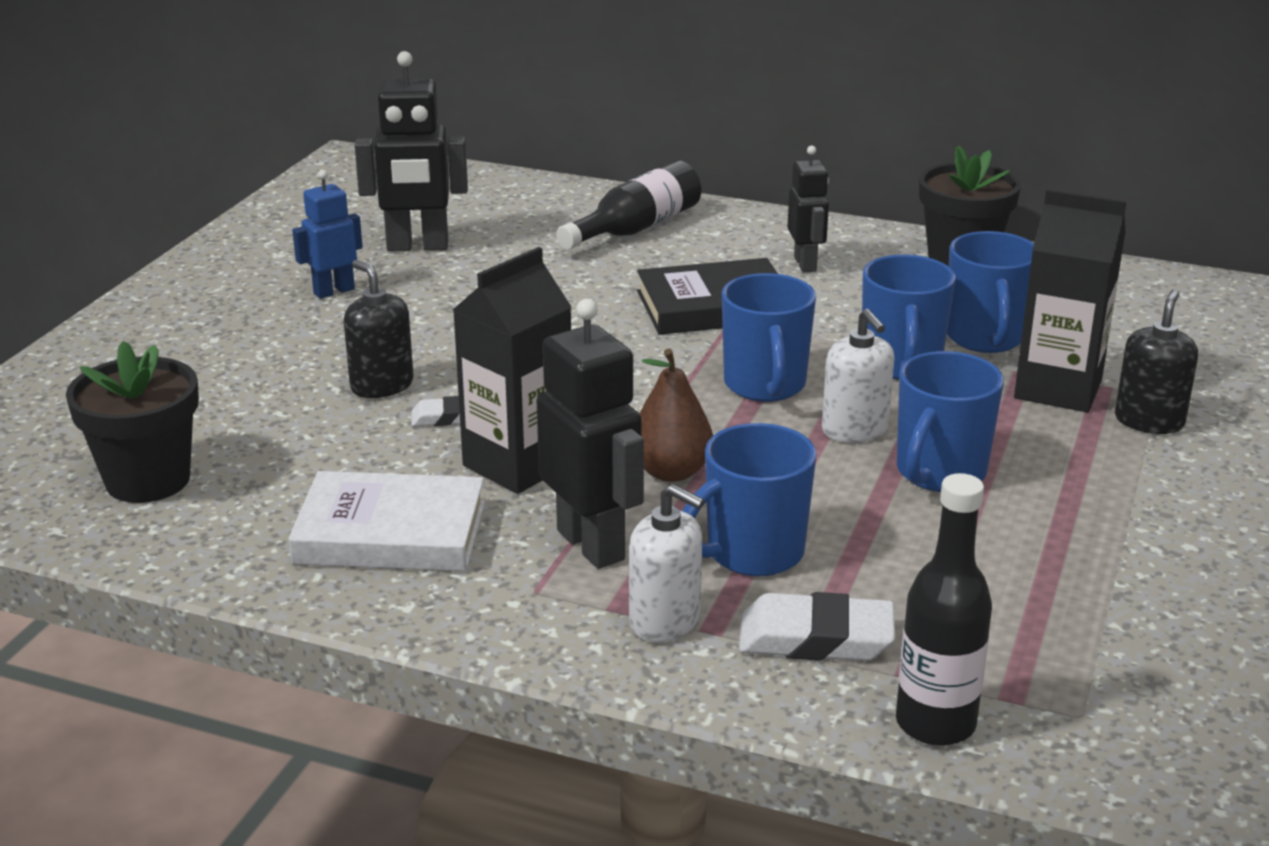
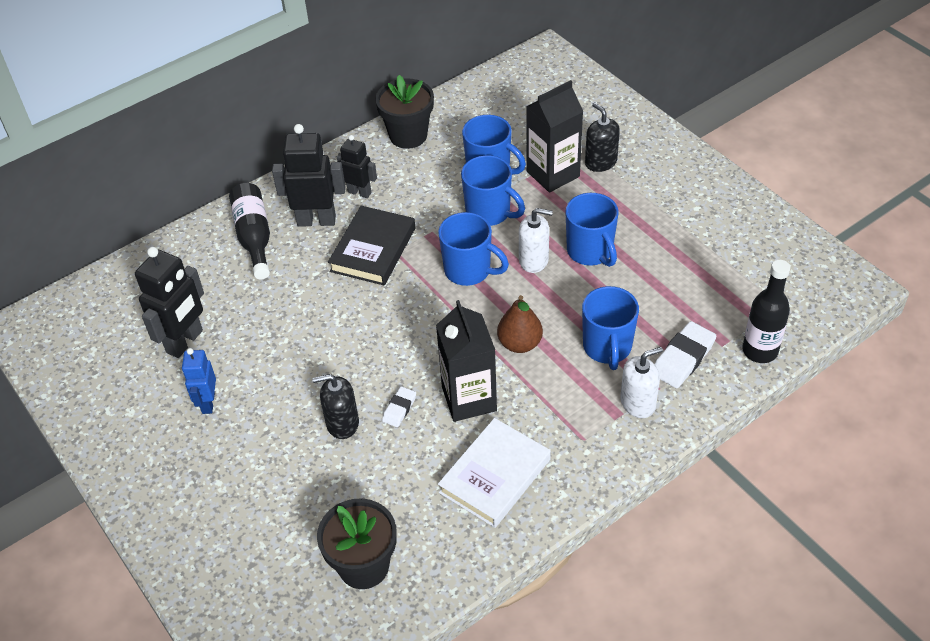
camera: 55 degrees left, 20 degrees up
(592, 545) = (560, 402): black robot -> black robot (316, 220)

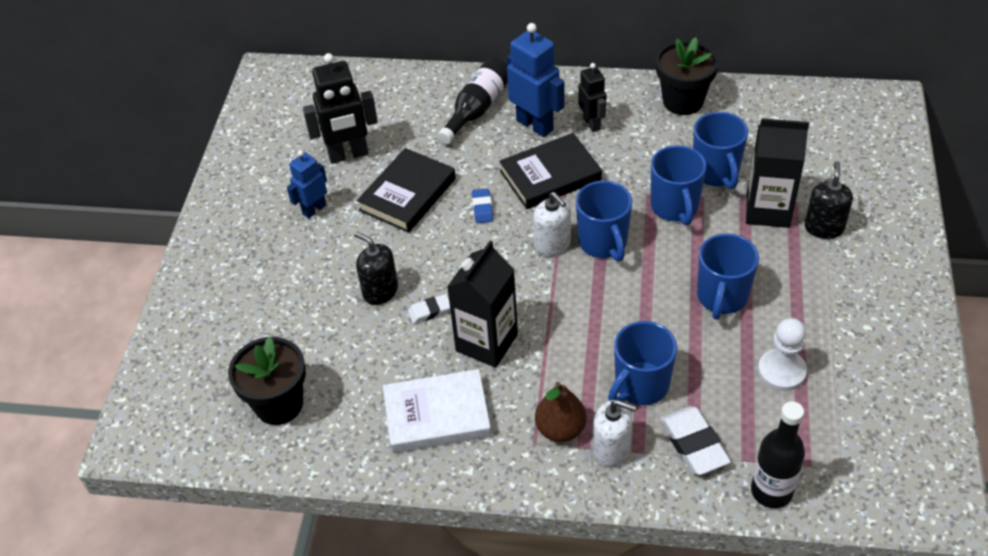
camera: 45 degrees right, 0 degrees up
(275, 338) = (407, 194): none -> black book
(316, 220) = (535, 125): black robot -> blue robot
(349, 307) = (482, 208): none -> blue eraser
(520, 343) = (575, 329): brown pear -> brown pear (560, 429)
(534, 260) = (665, 271): white soap dispenser -> white soap dispenser (552, 244)
(680, 272) = (781, 371): none -> white pawn
(683, 358) = (694, 444): white eraser -> white eraser turned 75 degrees clockwise

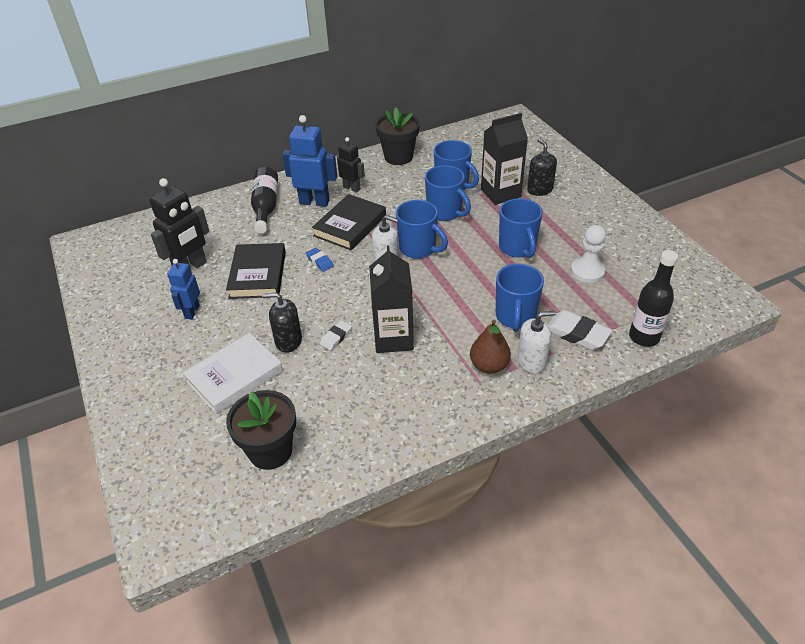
camera: 35 degrees left, 5 degrees down
(437, 415) = (398, 399): white book -> white book (234, 376)

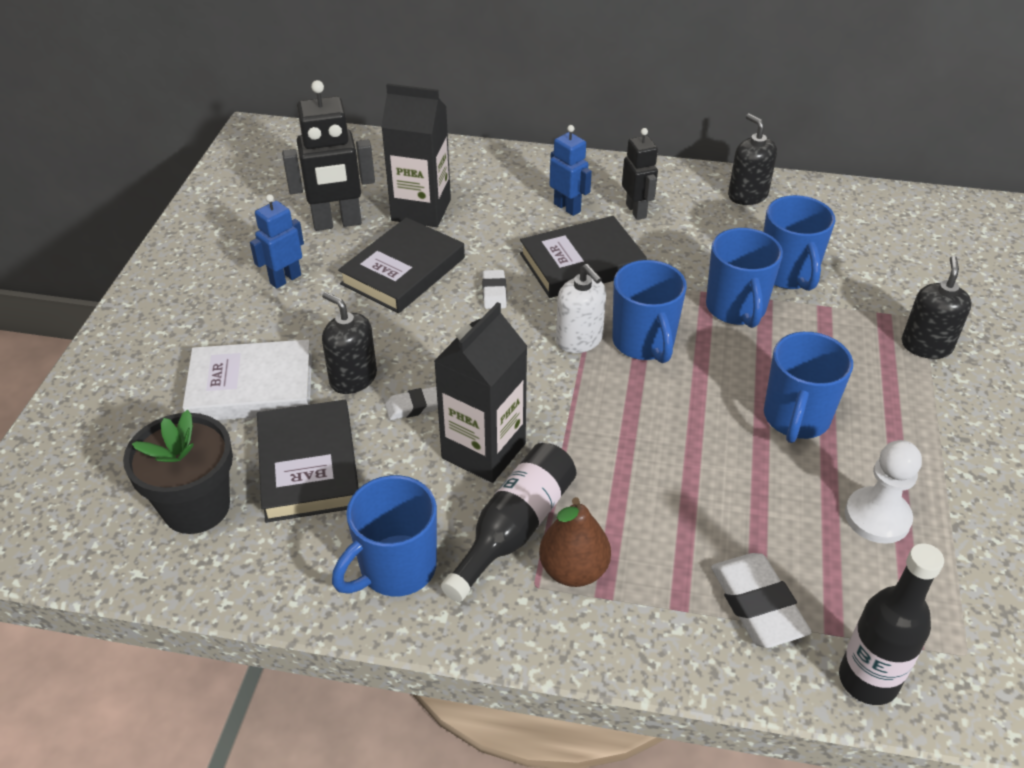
camera: 35 degrees right, 0 degrees up
(266, 207) = (499, 186): black bottle -> black bottle (514, 529)
(311, 395) = (308, 466): none -> black book
(314, 202) = (567, 207): blue robot -> blue robot, size x0.61
(320, 261) = (494, 293): blue eraser -> white eraser
(398, 157) = (747, 195): black flower pot -> black soap dispenser
(500, 193) = (854, 321): black carton -> black carton (421, 210)
(515, 317) = (685, 522): blue mug -> blue mug (396, 569)
(531, 361) = (642, 603): white soap dispenser -> none

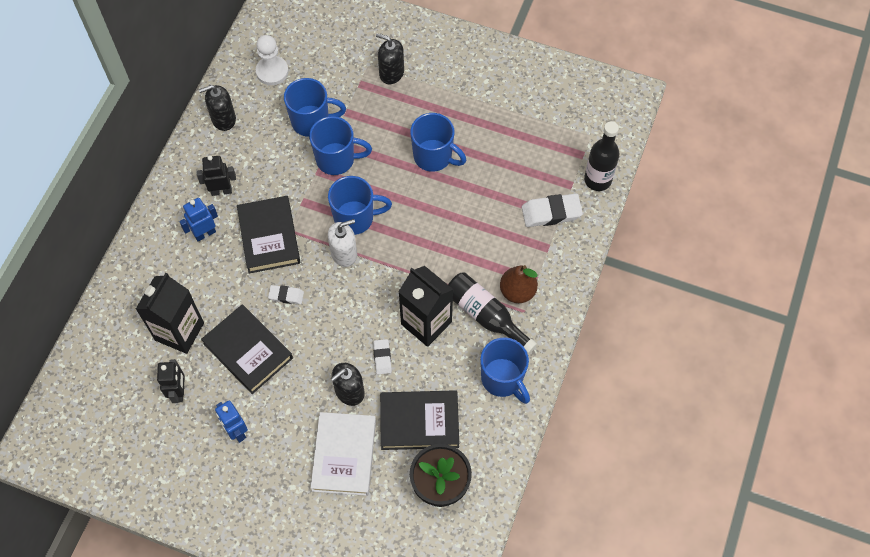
camera: 80 degrees left, 20 degrees up
(337, 223) = (179, 392): black robot -> black robot, size x0.61
(877, 517) = (507, 142): white pawn -> white pawn (272, 71)

